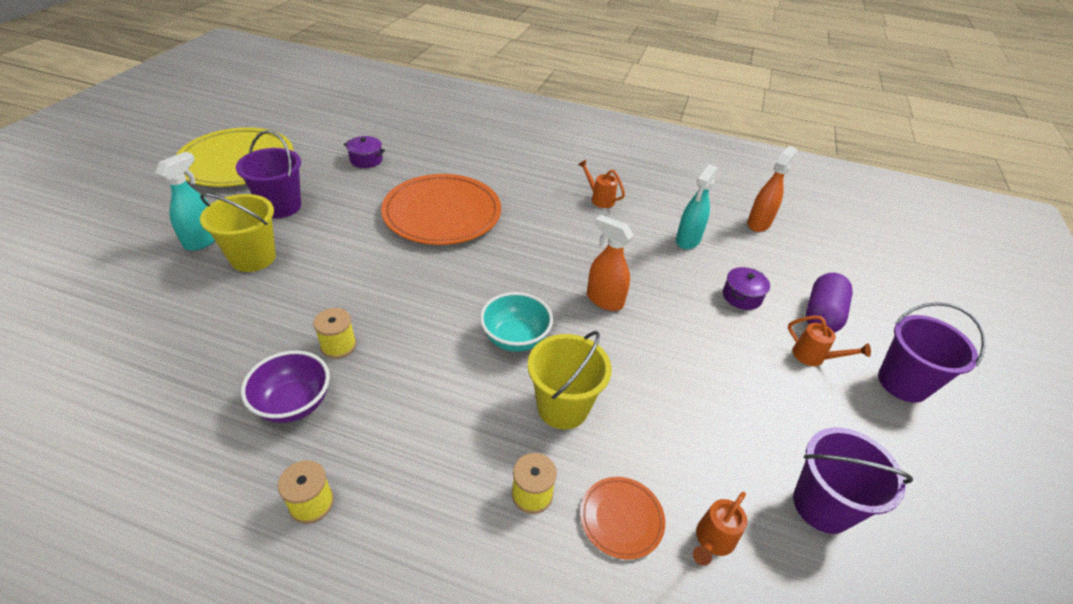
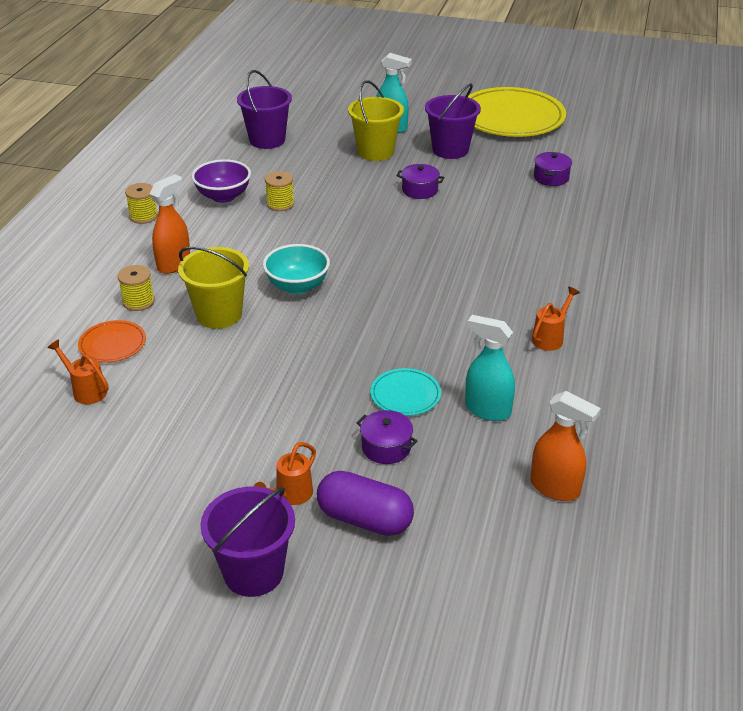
camera: 90 degrees right, 5 degrees down
(354, 235) = (420, 190): none -> purple pot
(442, 213) = (473, 231): orange plate -> none
(604, 300) = (359, 339): orange spray bottle -> orange spray bottle (174, 264)
(677, 280) = (405, 395): none -> turquoise plate
(822, 505) = (106, 463): purple bucket -> purple bucket (267, 140)

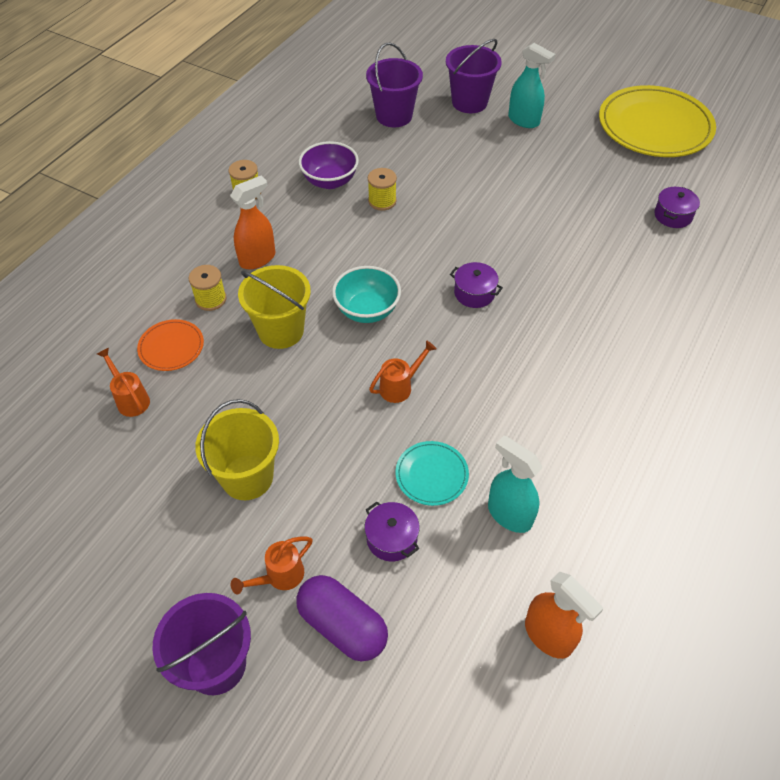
camera: 15 degrees right, 15 degrees up
(375, 152) = (498, 149): yellow bucket -> yellow bucket (247, 477)
(420, 190) = (528, 208): purple pot -> purple pot (474, 293)
(450, 150) = (576, 159): purple bucket -> purple bucket (469, 102)
(550, 338) = (605, 433): orange watering can -> orange watering can (400, 387)

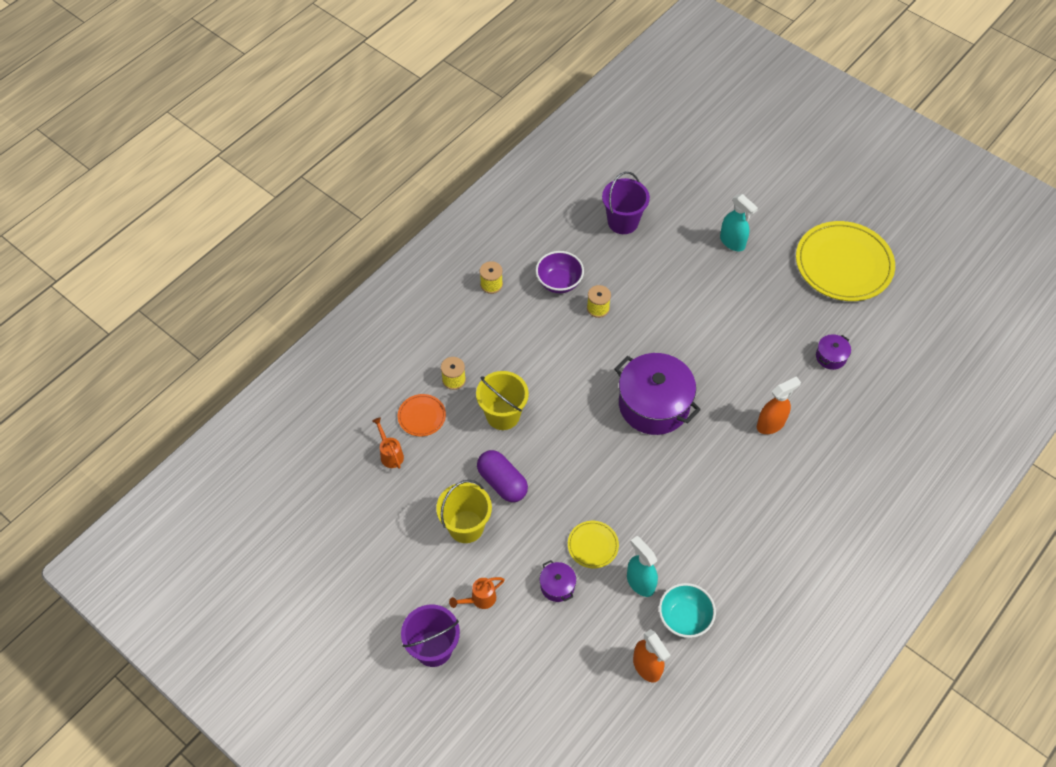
camera: 10 degrees right, 5 degrees up
(258, 259) = (493, 348): orange spray bottle -> orange spray bottle (771, 424)
(342, 626) = (516, 638): purple capsule -> purple capsule (502, 482)
(367, 310) = (569, 407): turquoise bowl -> turquoise bowl (684, 618)
(400, 387) = (583, 474): orange watering can -> none
(431, 475) = (593, 545): turquoise plate -> yellow plate
(469, 102) = (690, 216): purple bucket -> none
(474, 293) = (654, 405): purple pot -> purple pot, size x2.25

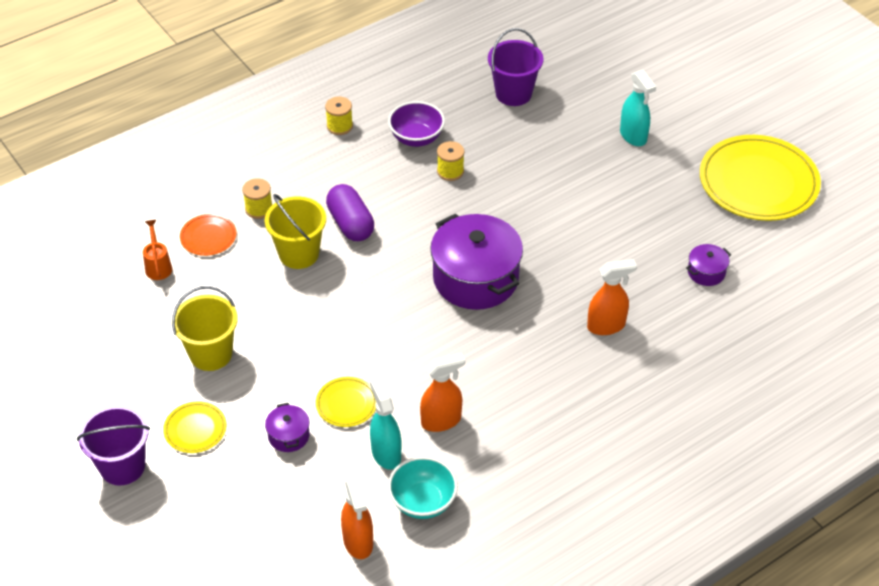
camera: 15 degrees right, 10 degrees down
(480, 599) = (195, 429): orange watering can -> yellow plate
(502, 482) = (270, 319): purple capsule -> purple capsule (350, 224)
(673, 542) = (441, 421): none -> orange spray bottle

